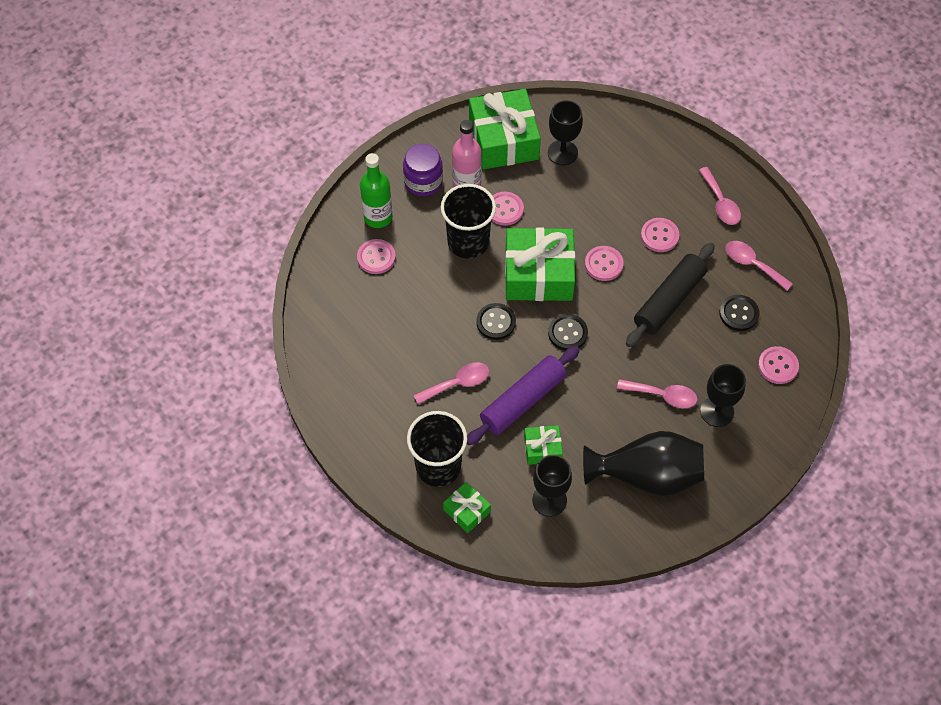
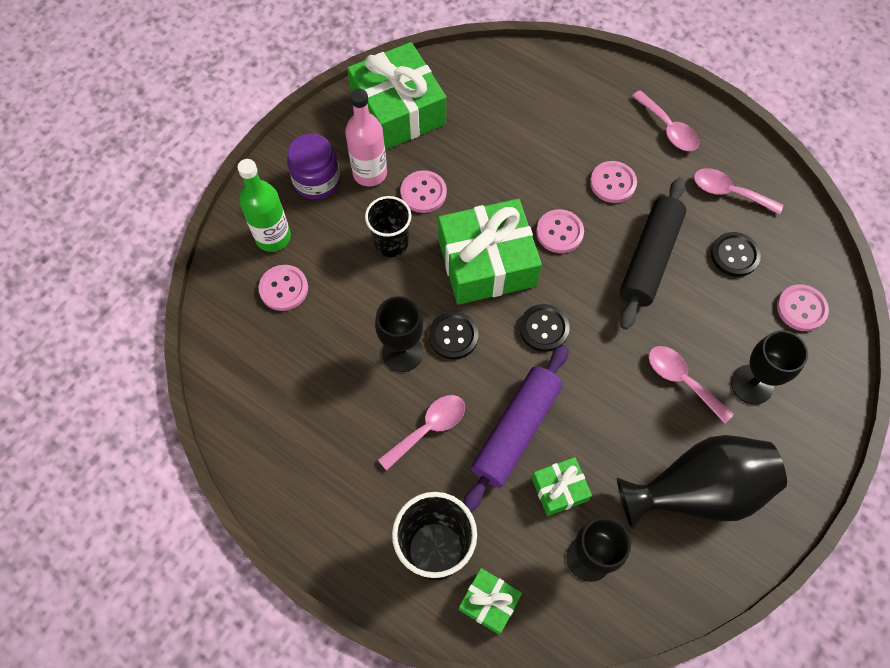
camera: 15 degrees left, 5 degrees up
(468, 242) = (391, 243): black cup -> black cup, size x0.66
(562, 152) = (471, 110): black goblet -> black goblet (402, 352)
(663, 395) = (682, 380): pink spoon -> pink spoon turned 135 degrees counterclockwise

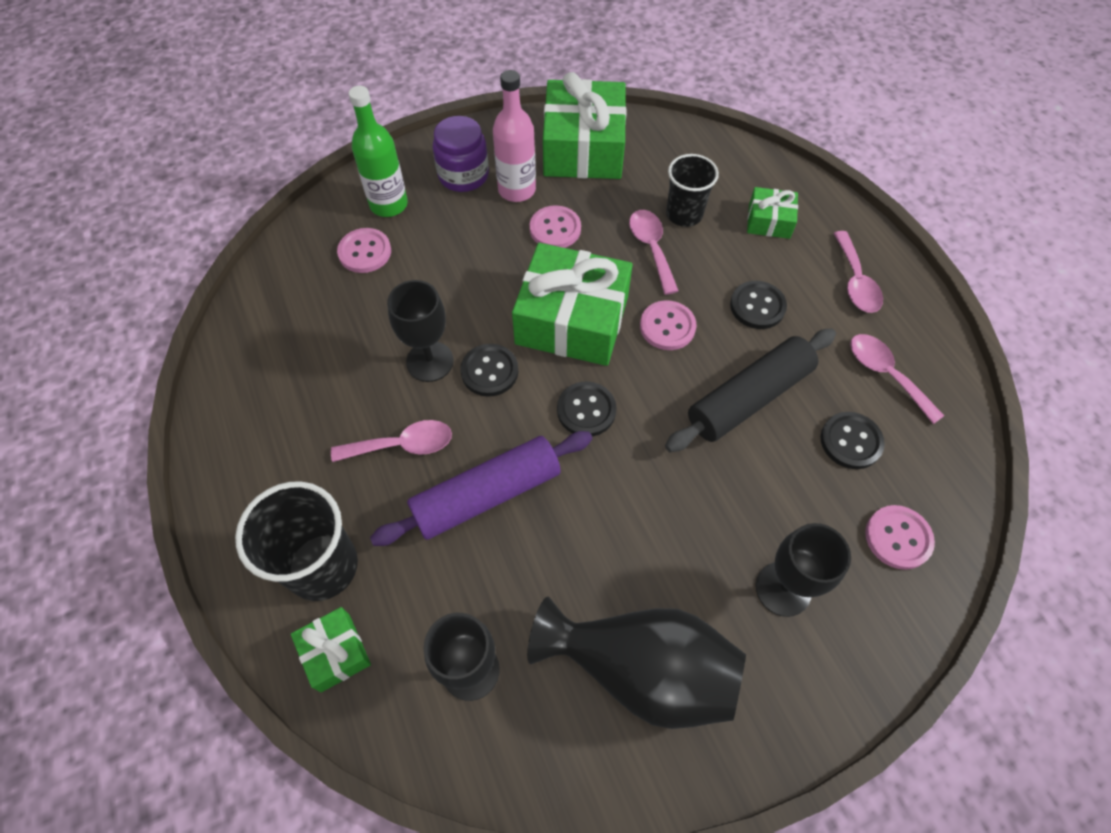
camera: 30 degrees right, 5 degrees down
(391, 243) = (492, 258): black cup -> black cup (684, 214)
(559, 489) = (489, 579): green gift -> green gift (769, 221)
(613, 183) = (757, 306): pink button -> black button
(682, 380) = (702, 540): pink spoon -> pink spoon (651, 248)

